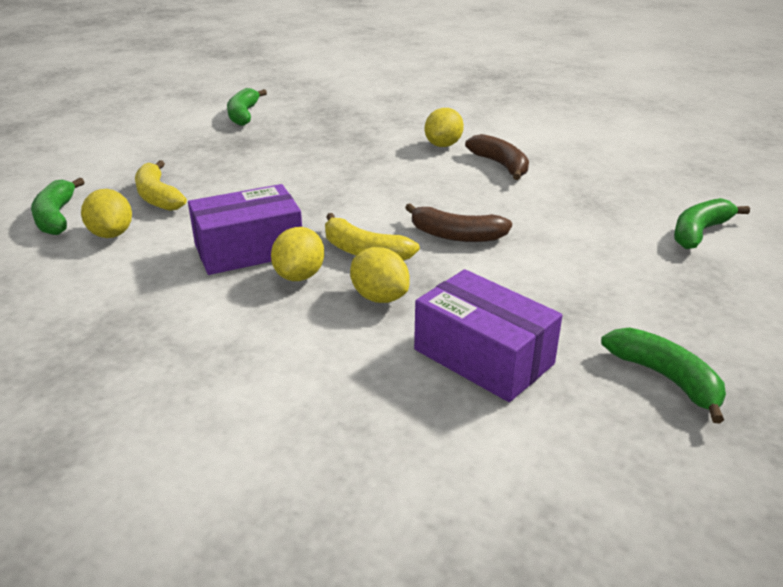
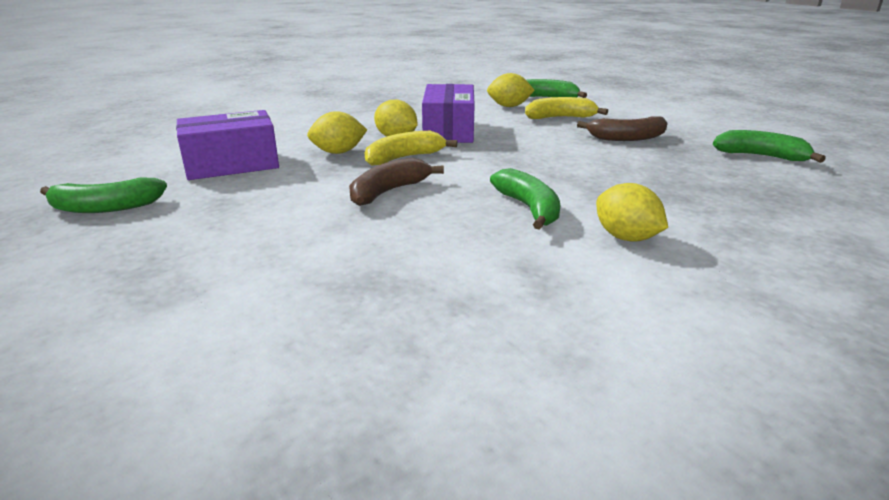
camera: 115 degrees right, 5 degrees down
(501, 165) = (534, 257): brown banana -> brown banana (626, 138)
(699, 232) = (208, 330): green banana -> green banana (529, 208)

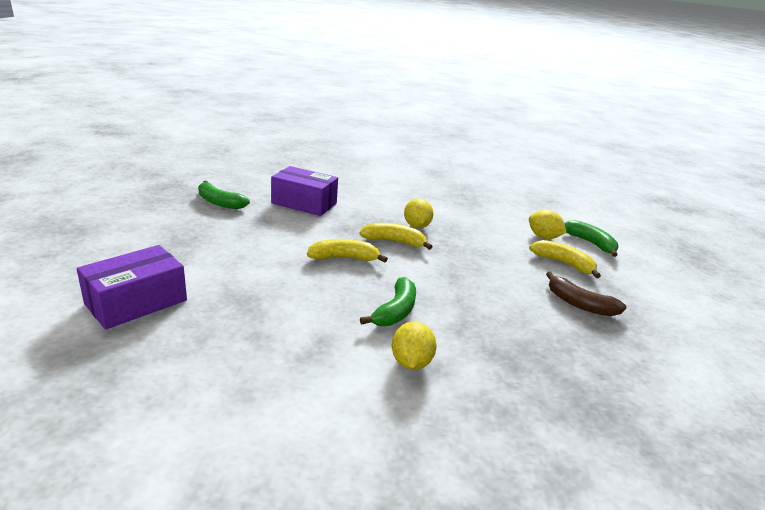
camera: 40 degrees right, 0 degrees up
(338, 152) = (367, 220): yellow lemon -> none
(388, 191) = (344, 258): brown banana -> yellow banana
(448, 131) = (459, 236): purple box -> purple box (136, 302)
(761, 156) = (669, 380): green banana -> none

